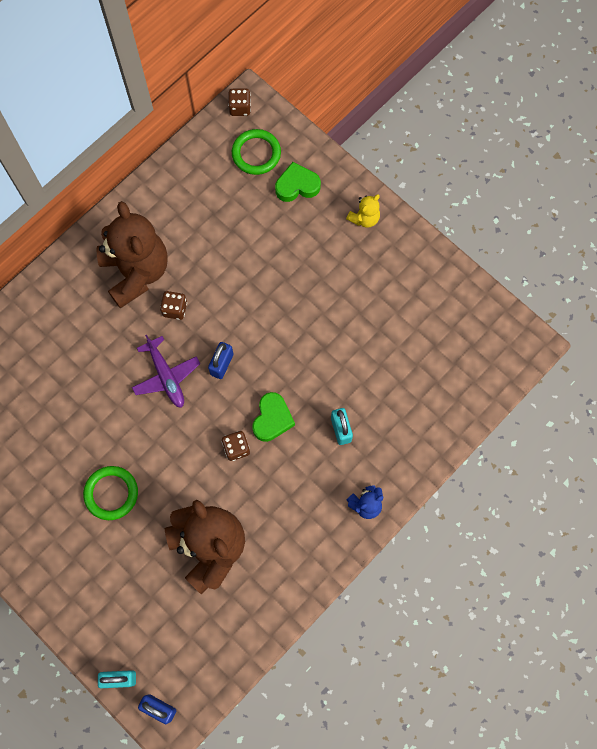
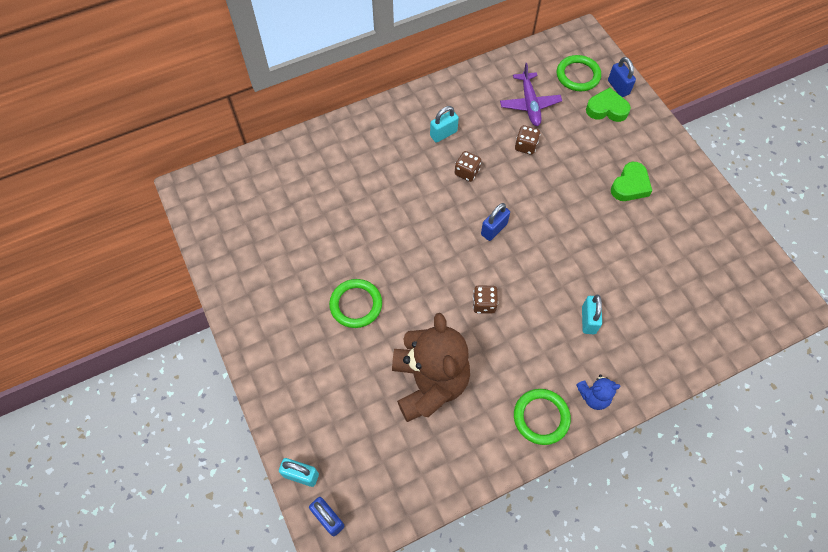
camera: 20 degrees right, 10 degrees down
(136, 272) = (443, 134): brown teddy bear -> turquoise padlock
(166, 376) = (440, 223): purple plane -> purple plane (529, 104)
(240, 108) = (574, 39): brown dice -> brown dice (525, 146)
(272, 419) = (525, 290): green heart -> green heart (630, 185)
(302, 155) = (618, 87): none -> blue padlock
(323, 542) = (541, 417): none -> green ring
(364, 218) = (660, 151): yellow teddy bear -> none

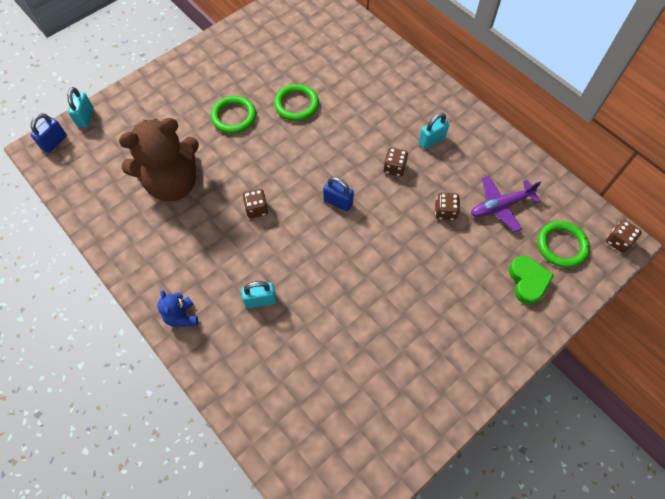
camera: 75 degrees right, 0 degrees up
(443, 134) = (431, 140): turquoise padlock -> turquoise padlock turned 75 degrees counterclockwise
(541, 417) = (154, 275): green ring -> green ring (296, 104)
(581, 38) = (618, 241): none -> brown dice
(618, 87) = (564, 289): blue padlock -> none
(630, 185) = (433, 319): green heart -> none

